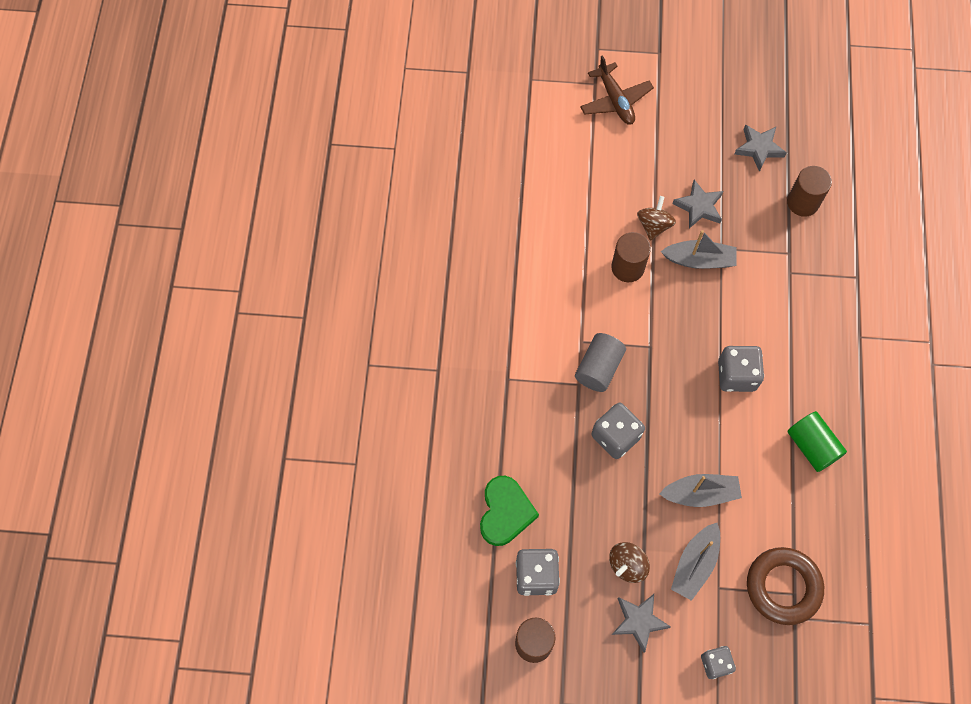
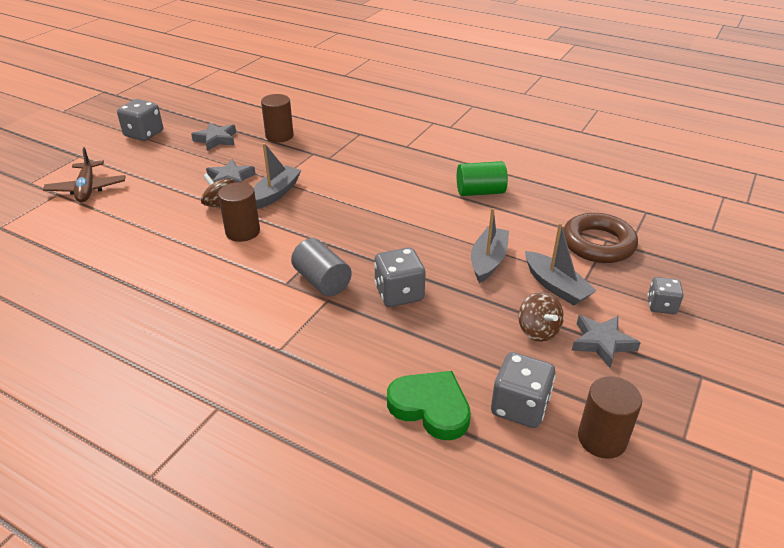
camera: 65 degrees left, 30 degrees down
(615, 100) = (87, 189): brown plane -> brown plane turned 75 degrees clockwise
(736, 375) = (393, 207): grey dice -> grey dice (144, 134)

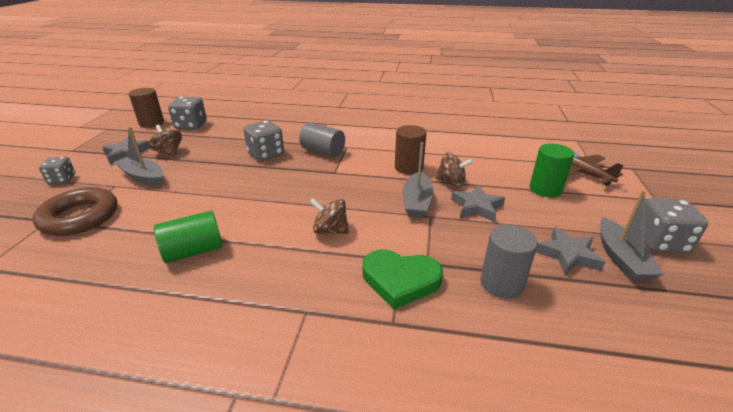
camera: 160 degrees right, 5 degrees down
(148, 181) = (545, 189): none -> green cylinder
(279, 136) = (501, 283): brown cylinder -> grey cylinder
(367, 186) = (330, 230): none -> brown spinning top
(430, 407) = (238, 119): green heart -> green heart (400, 280)
(488, 261) = (196, 184): grey boat -> grey boat (621, 258)

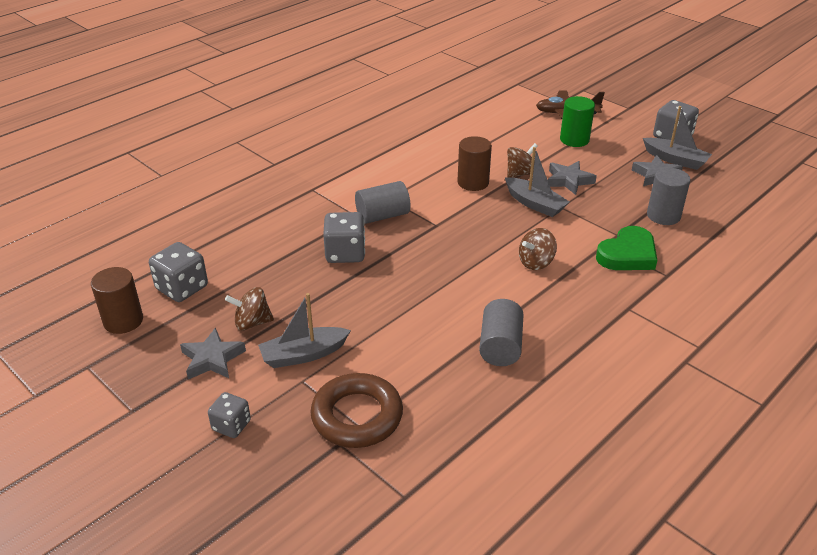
camera: 55 degrees left, 5 degrees up
(193, 251) = (500, 346): green cylinder -> grey cylinder

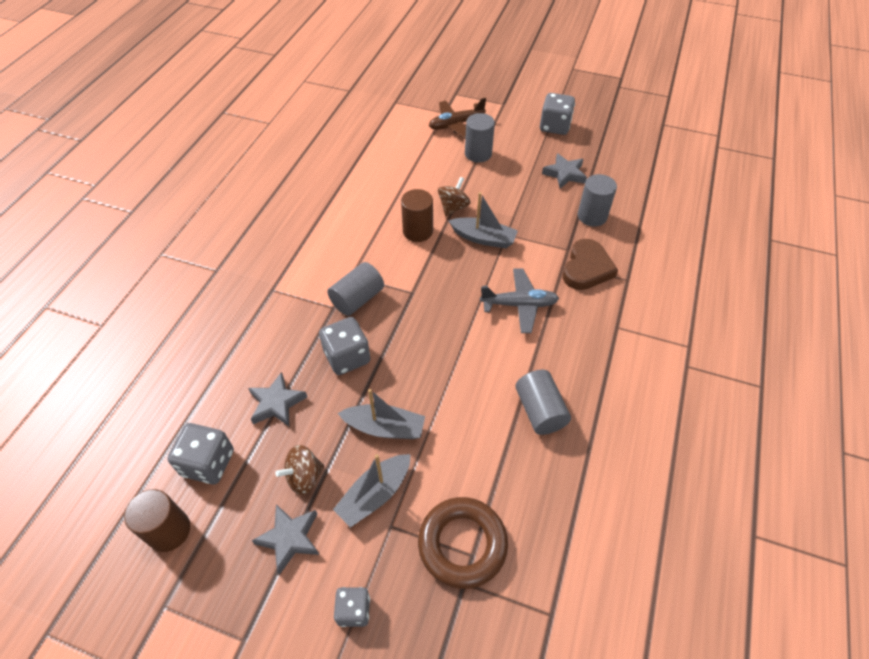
camera: 25 degrees left, 15 degrees up
(536, 262) = (519, 305): brown spinning top -> grey plane
(569, 180) = (497, 202): grey star -> grey star (276, 403)
(574, 140) = (478, 154): green cylinder -> grey cylinder
(627, 254) = (586, 268): green heart -> brown heart
(675, 160) = (570, 151): grey boat -> grey boat (384, 428)

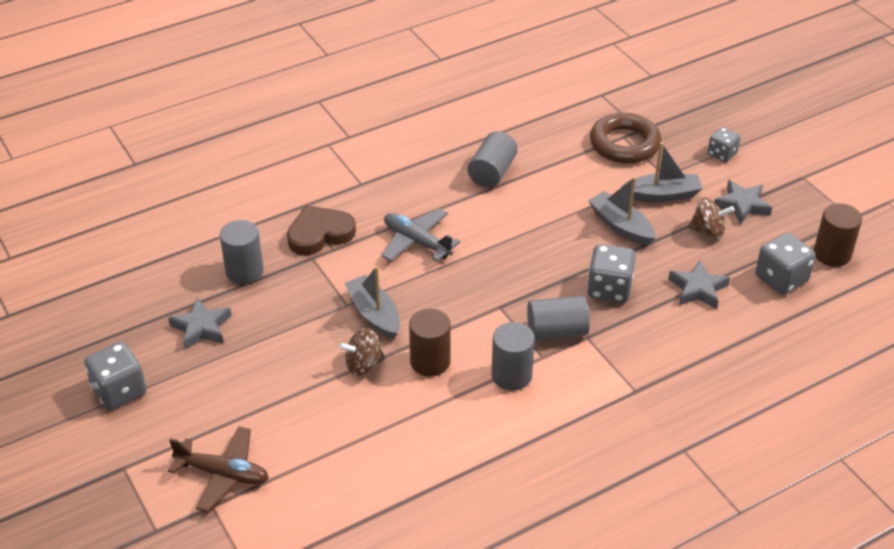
camera: 140 degrees left, 10 degrees down
(478, 154) = (254, 413): grey cylinder -> grey cylinder (511, 375)

